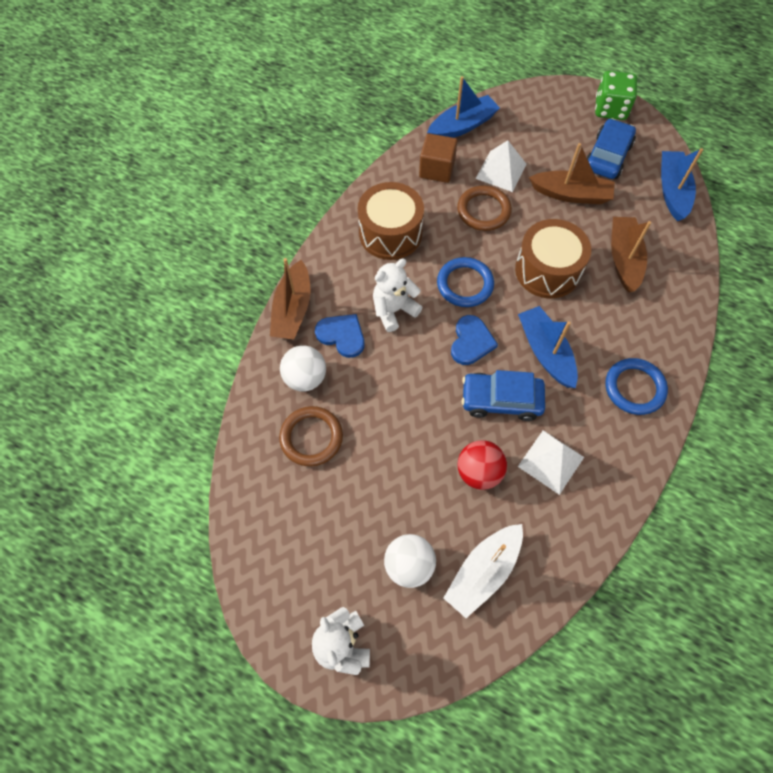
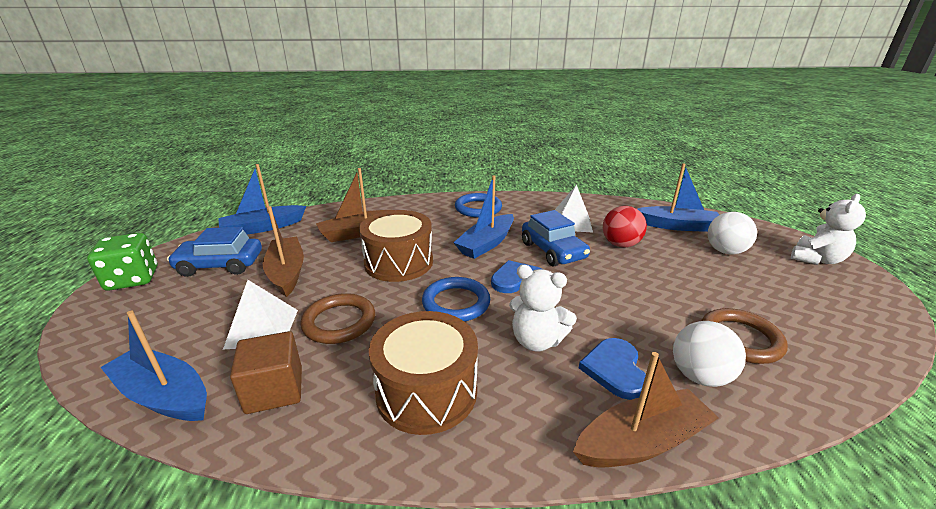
camera: 120 degrees left, 35 degrees down
(483, 572) = (677, 226): white boat -> blue boat

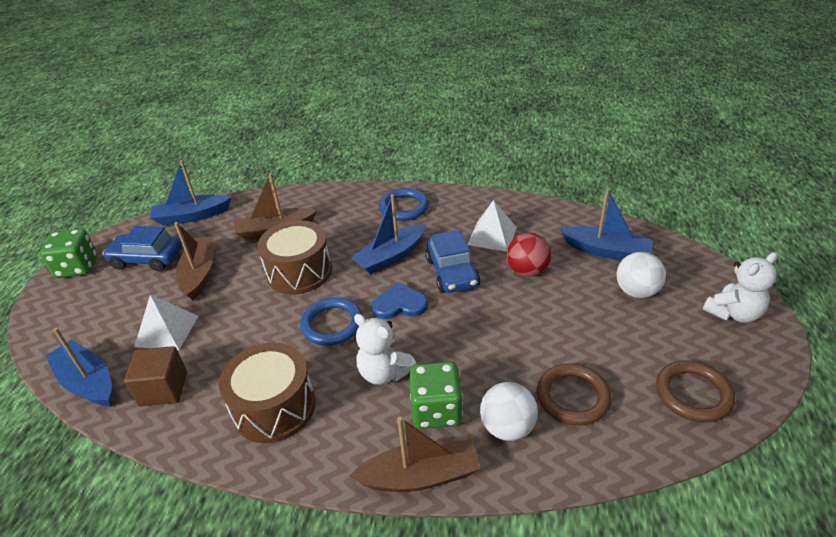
camera: 15 degrees right, 10 degrees up
(339, 322) = (228, 332): brown ring -> brown ring (693, 394)
(614, 369) = (436, 410): blue heart -> green dice

